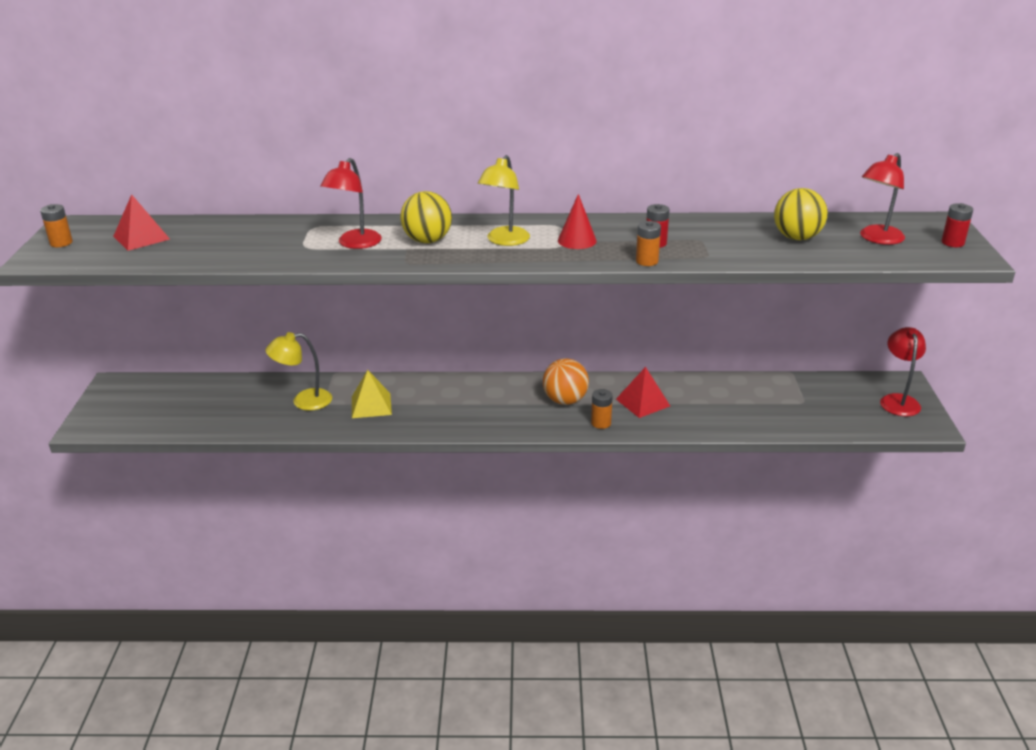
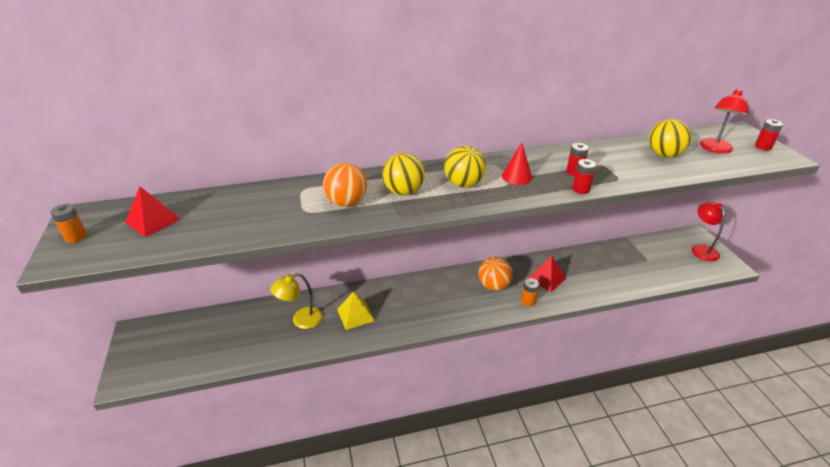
camera: 15 degrees left, 5 degrees up
(355, 244) = (346, 202): red lamp -> orange ball
(504, 241) = (463, 184): yellow lamp -> yellow ball
(647, 261) = (580, 189): orange battery -> red battery

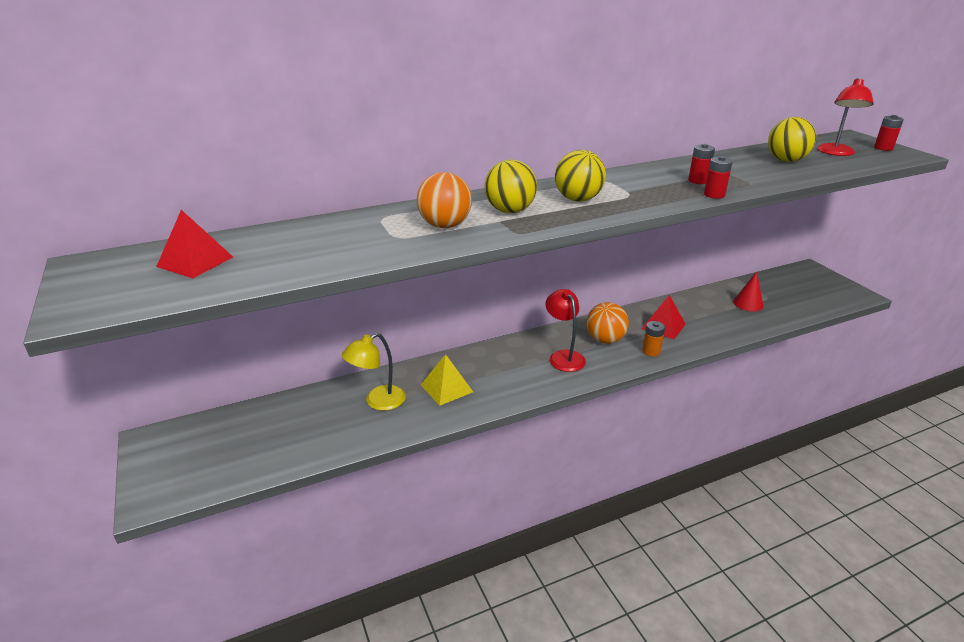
camera: 10 degrees left, 5 degrees down
(76, 237) = (91, 286): orange battery -> none
(517, 176) = (635, 189): red cone -> red cone (748, 303)
(701, 249) = (821, 282): red lamp -> red lamp (563, 356)

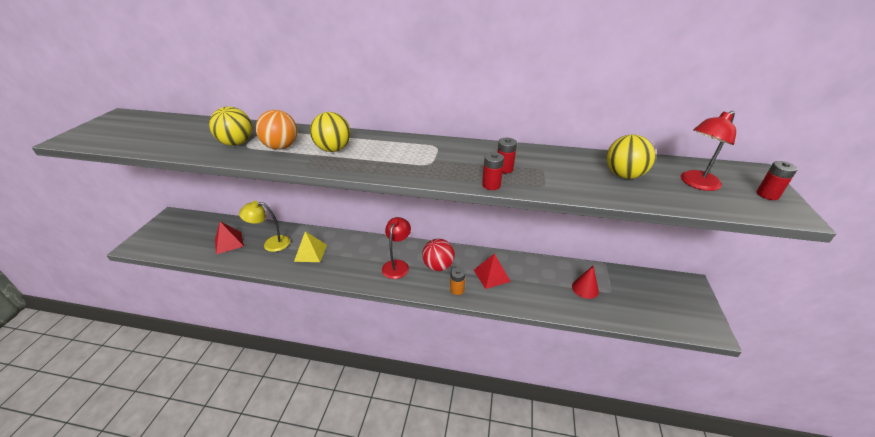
camera: 35 degrees right, 5 degrees up
(195, 261) = (149, 128): red pyramid -> red pyramid (229, 242)
(578, 199) = (389, 155): yellow ball -> yellow ball (237, 143)
(605, 340) = (438, 266): orange ball -> red ball

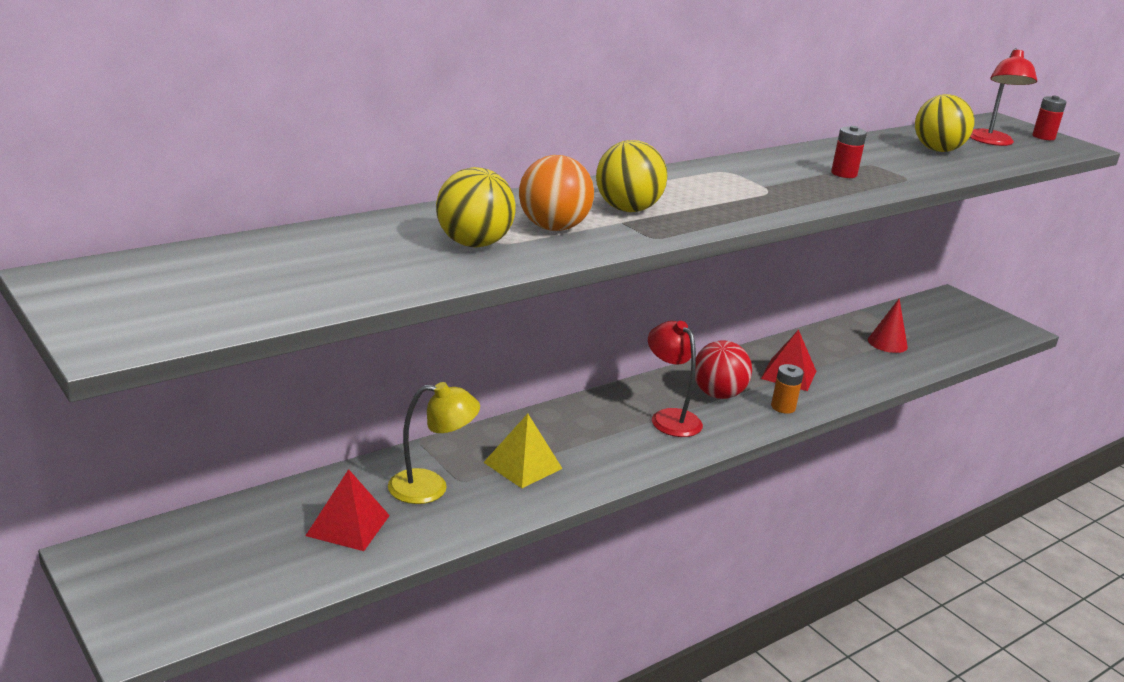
camera: 50 degrees left, 10 degrees down
(271, 243) = (430, 487): yellow lamp -> yellow lamp turned 135 degrees counterclockwise
(491, 185) = (871, 192): red battery -> none

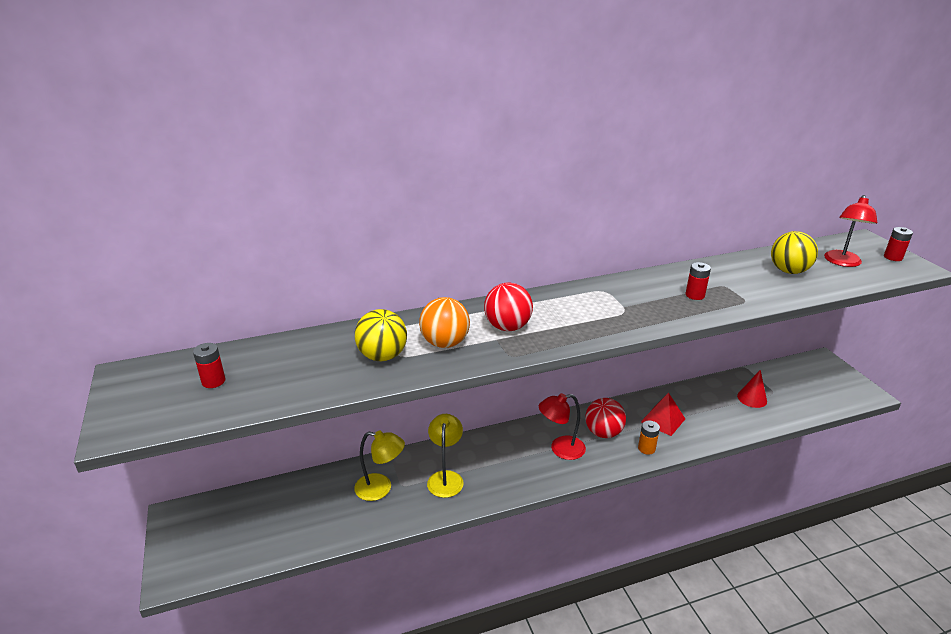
camera: 20 degrees right, 5 degrees up
(229, 280) = (213, 381): none -> red battery
(348, 525) = (319, 511): red pyramid -> none
(523, 465) = (446, 478): yellow pyramid -> yellow lamp
(627, 209) = (507, 327): yellow ball -> red ball
(669, 418) = (560, 449): red lamp -> red lamp turned 90 degrees counterclockwise

